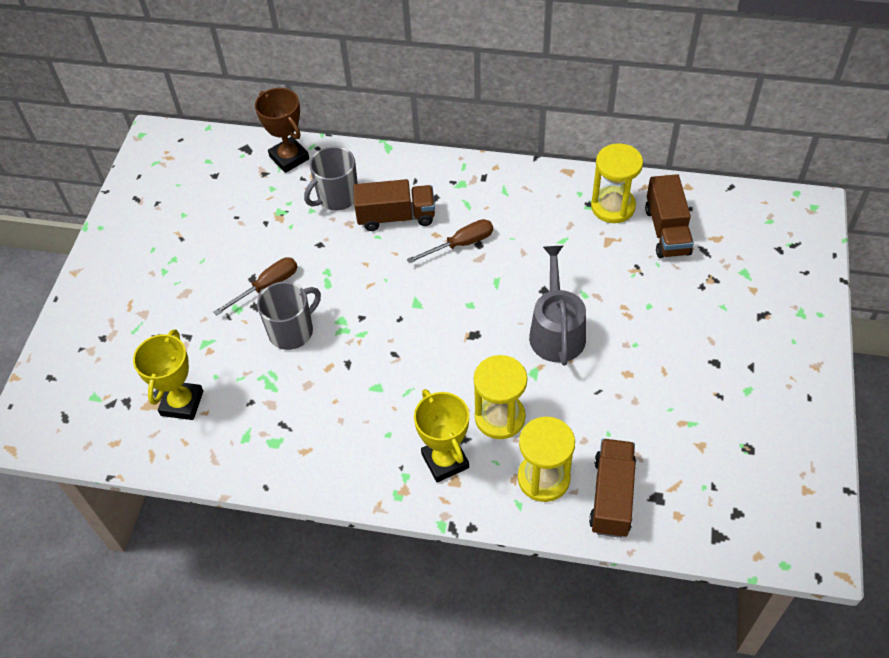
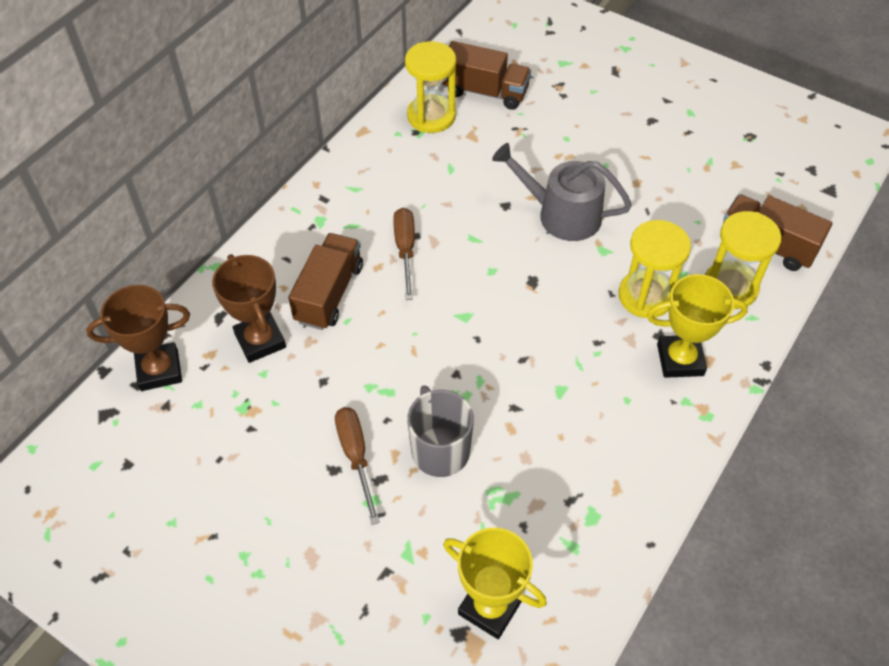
camera: 70 degrees left, 0 degrees up
(337, 197) = (260, 340): grey mug -> brown trophy

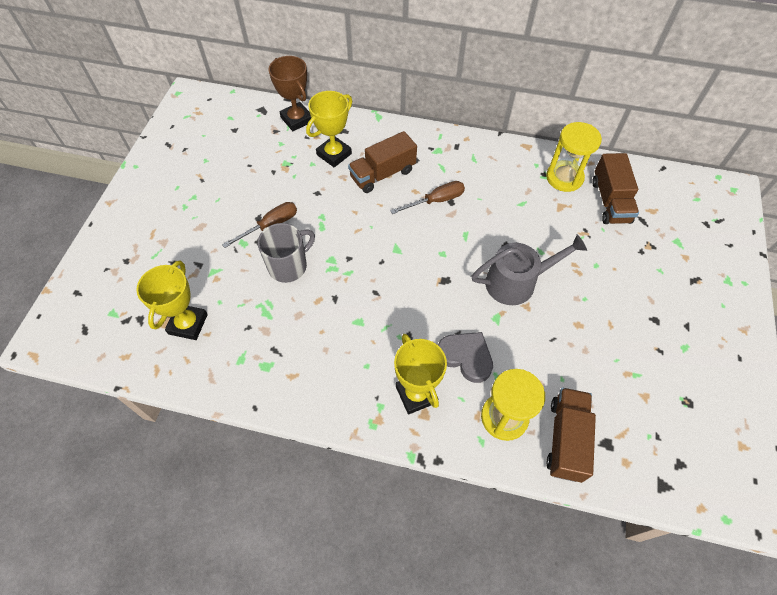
camera: 70 degrees right, 5 degrees up
(260, 340) = (334, 154): brown trophy -> yellow trophy
(329, 293) = (382, 174): brown truck -> brown truck turned 150 degrees clockwise
(562, 215) = (516, 282): grey watering can -> grey watering can turned 75 degrees clockwise
(645, 296) = (466, 357): yellow hourglass -> grey heart

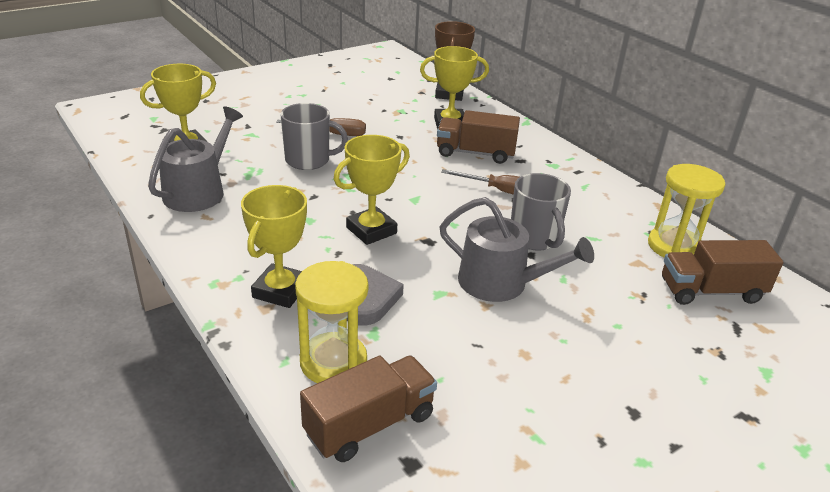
camera: 40 degrees right, 25 degrees down
(255, 358) = (198, 191): none -> grey watering can
(405, 299) = (371, 230): none -> yellow trophy
(495, 229) = (535, 238): none -> grey mug
(610, 201) = (711, 291): brown truck -> brown truck turned 45 degrees clockwise

